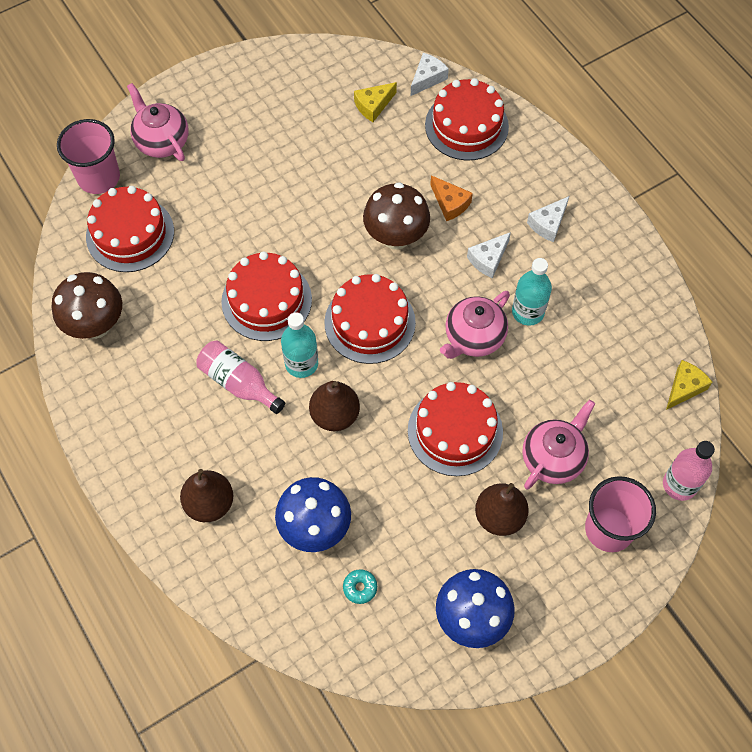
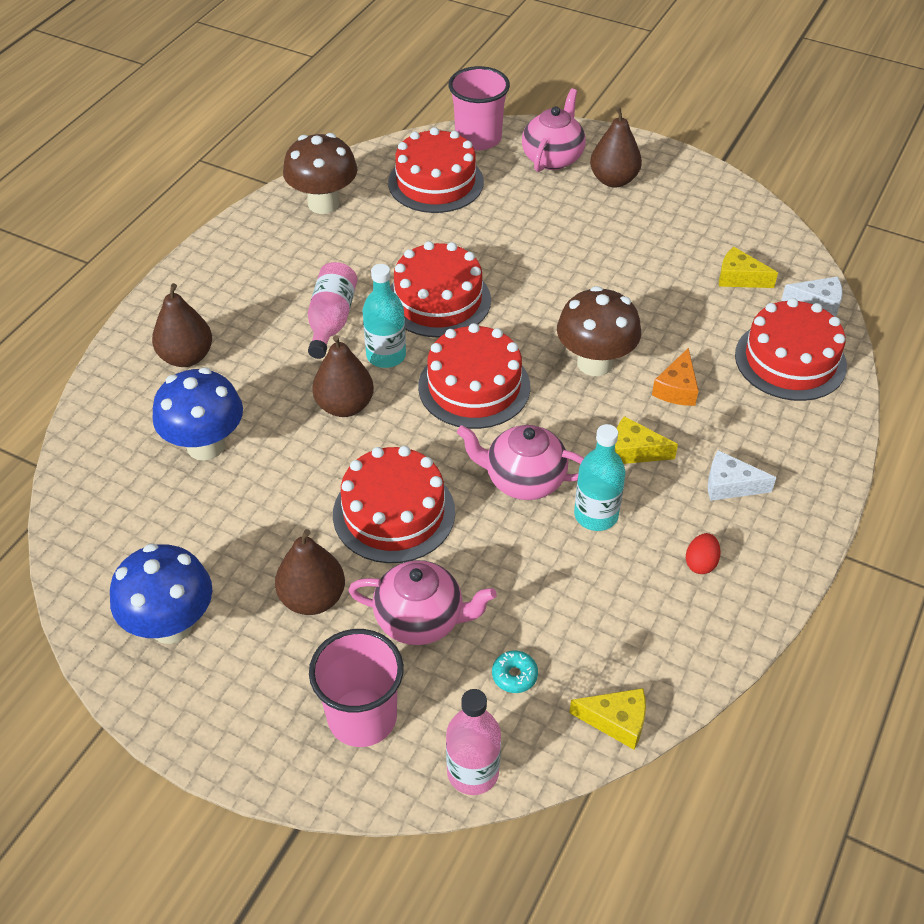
camera: 60 degrees right, 15 degrees down
(217, 118) = (613, 180): none -> brown pear
(360, 588) = (157, 511): turquoise donut -> turquoise donut (514, 675)
(488, 259) = (635, 451): white cheese -> yellow cheese
(598, 276) = (700, 563): none -> red egg

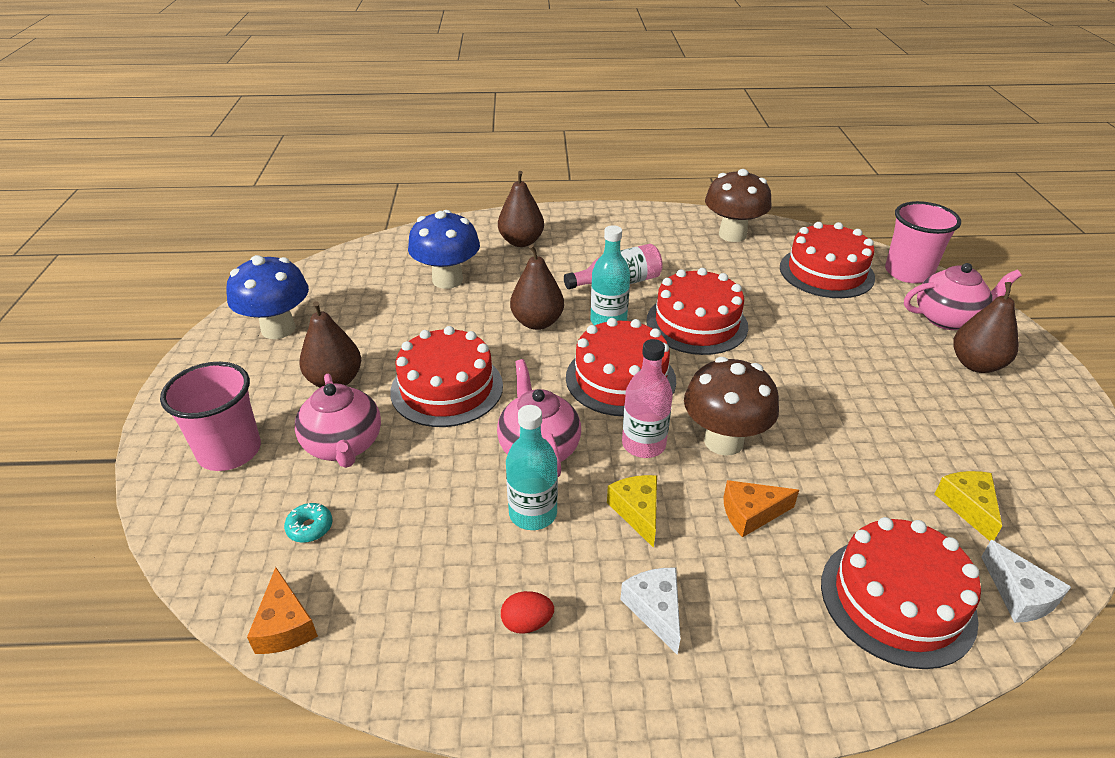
camera: 60 degrees right, 10 degrees down
(473, 772) = (193, 540): pink bottle -> pink bottle (643, 444)
(616, 721) = (285, 625): yellow cheese -> orange cheese

